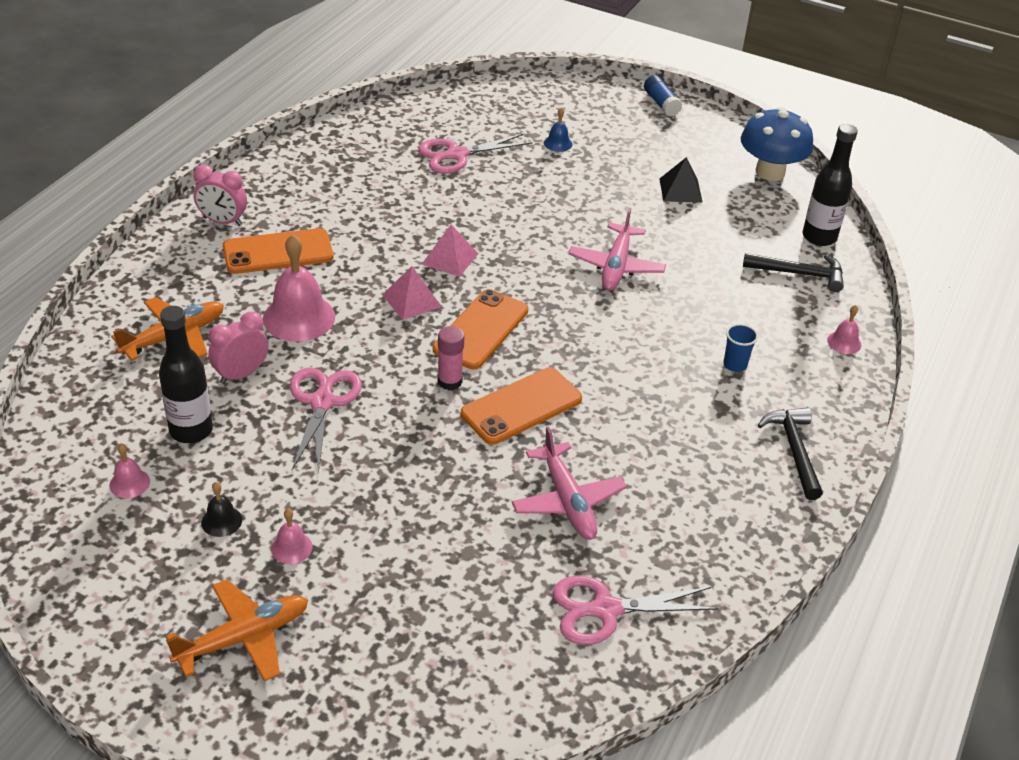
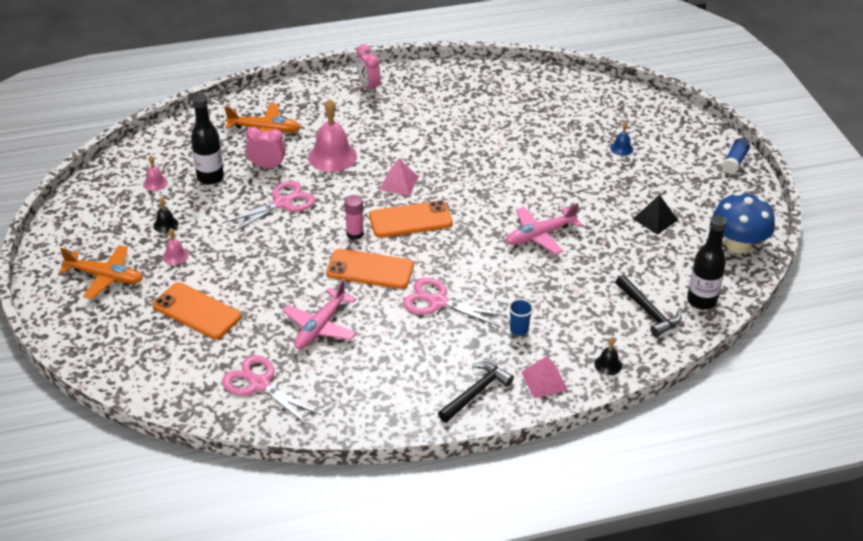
camera: 50 degrees right, 0 degrees up
(278, 252) = (371, 118): orange phone -> orange phone (197, 311)
(449, 258) = (453, 174): pink pyramid -> pink pyramid (544, 381)
(457, 155) = (548, 121): pink scissors -> pink scissors (438, 302)
(844, 342) = (608, 364): pink bell -> black bell

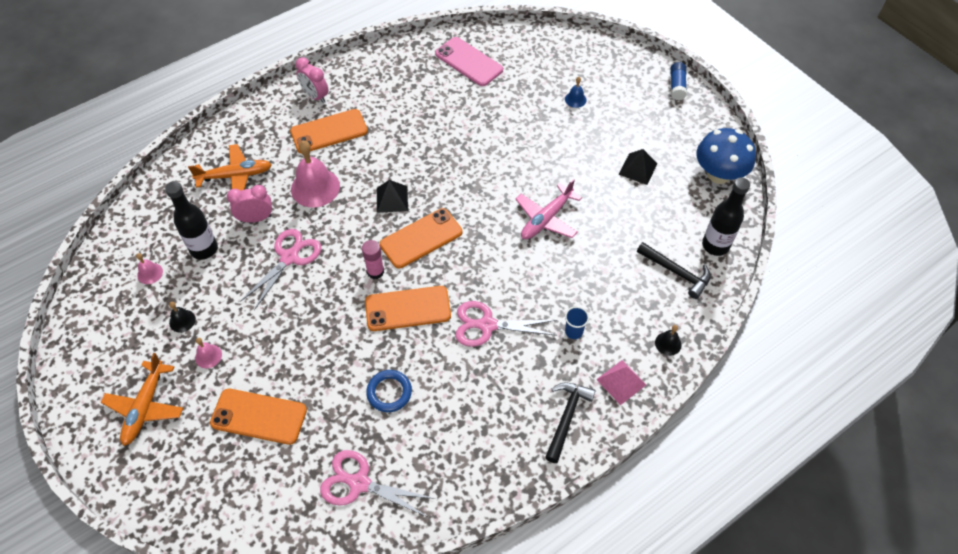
camera: 20 degrees left, 15 degrees up
(105, 277) = (145, 406): orange plane -> orange plane turned 105 degrees clockwise
(320, 326) = (389, 392): pink plane -> blue ring
(367, 117) = (329, 131): none -> orange phone
(399, 183) = (392, 199): pink pyramid -> black pyramid
(530, 93) = (468, 62): none -> pink phone

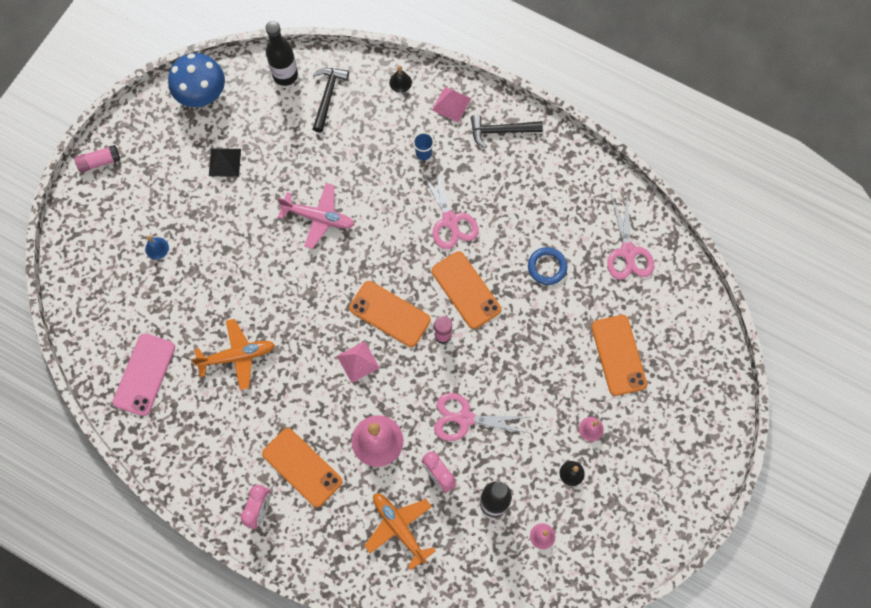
camera: 115 degrees left, 15 degrees up
(145, 406) = (658, 451): orange plane -> orange plane (236, 356)
(392, 199) = (358, 361): black pyramid -> pink pyramid
(677, 86) = (99, 162): blue glue stick -> pink glue stick

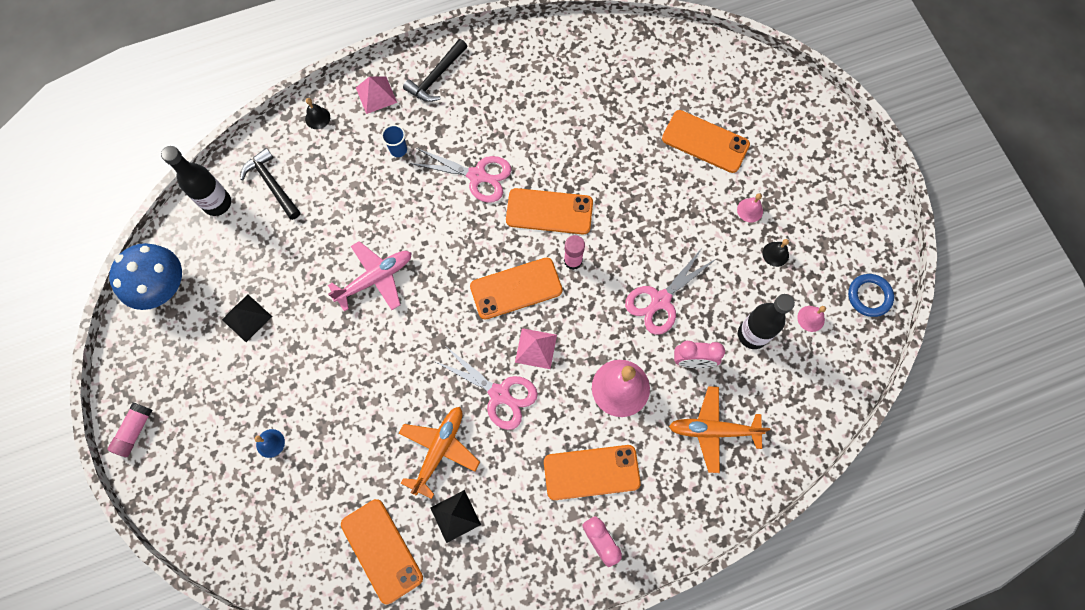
camera: 50 degrees left, 0 degrees up
(144, 374) = (382, 550): pink phone -> orange phone
(202, 402) = (455, 516): none -> black pyramid
(547, 267) = (585, 135): blue ring -> blue ring (869, 296)
(628, 252) = (625, 67): pink scissors -> pink scissors (499, 394)

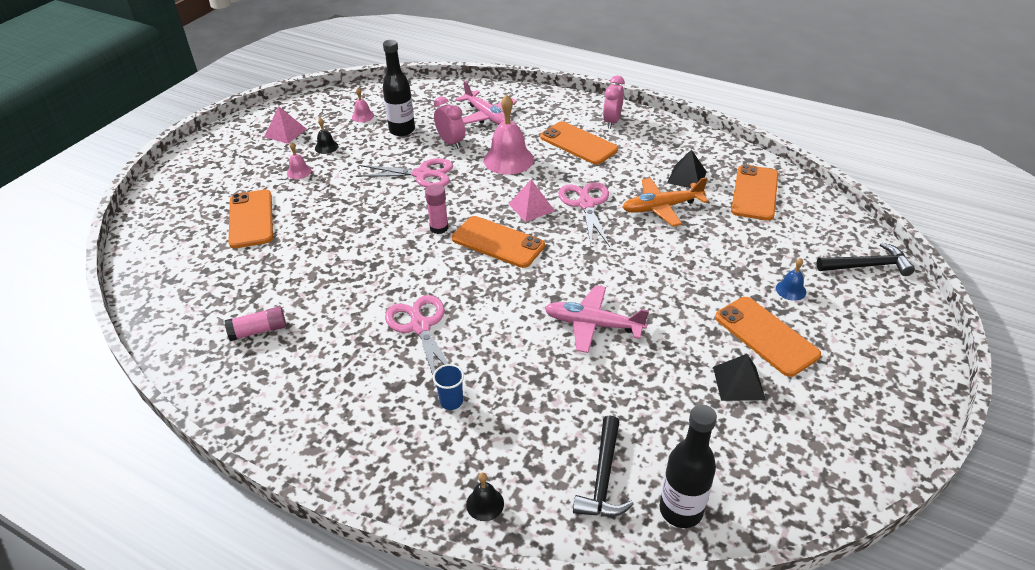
camera: 130 degrees left, 30 degrees down
(135, 431) = (919, 378): pink glue stick -> pink glue stick (258, 331)
(163, 287) = (810, 475): blue mushroom -> none
(376, 95) = (403, 471): pink pyramid -> pink pyramid (285, 132)
(436, 77) = (331, 434): black hammer -> black hammer (867, 266)
(549, 211) = (408, 263): orange phone -> orange phone (766, 336)
(714, 430) = (487, 116): orange plane -> pink plane
(869, 296) = (320, 104): blue ring -> none

